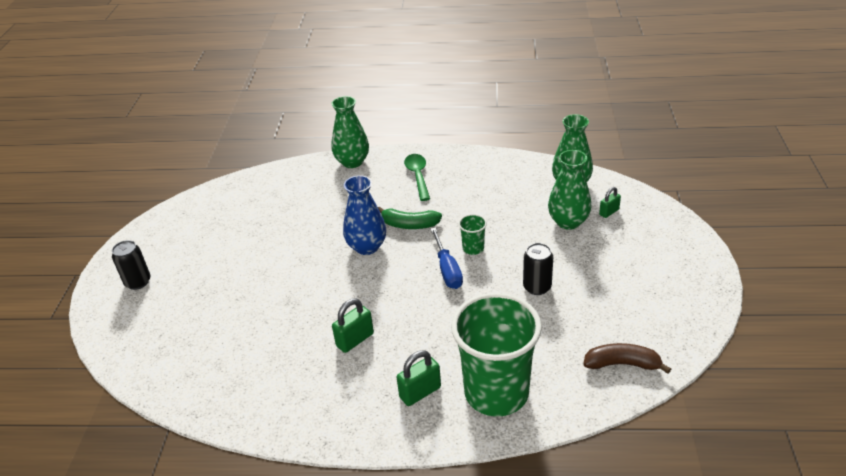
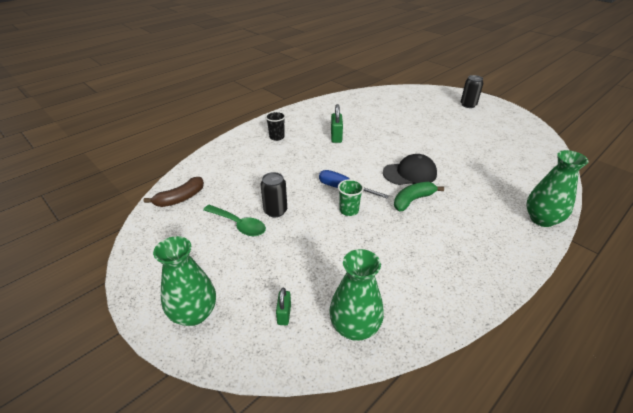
camera: 130 degrees right, 0 degrees up
(367, 247) = (410, 173): blue vase -> black cap
(418, 176) = (479, 240): green spoon -> green spoon (239, 225)
(420, 392) = (277, 137): green padlock -> black cup
(496, 392) = (240, 154): green cup -> none
(568, 222) = (309, 277): green vase -> green vase (194, 313)

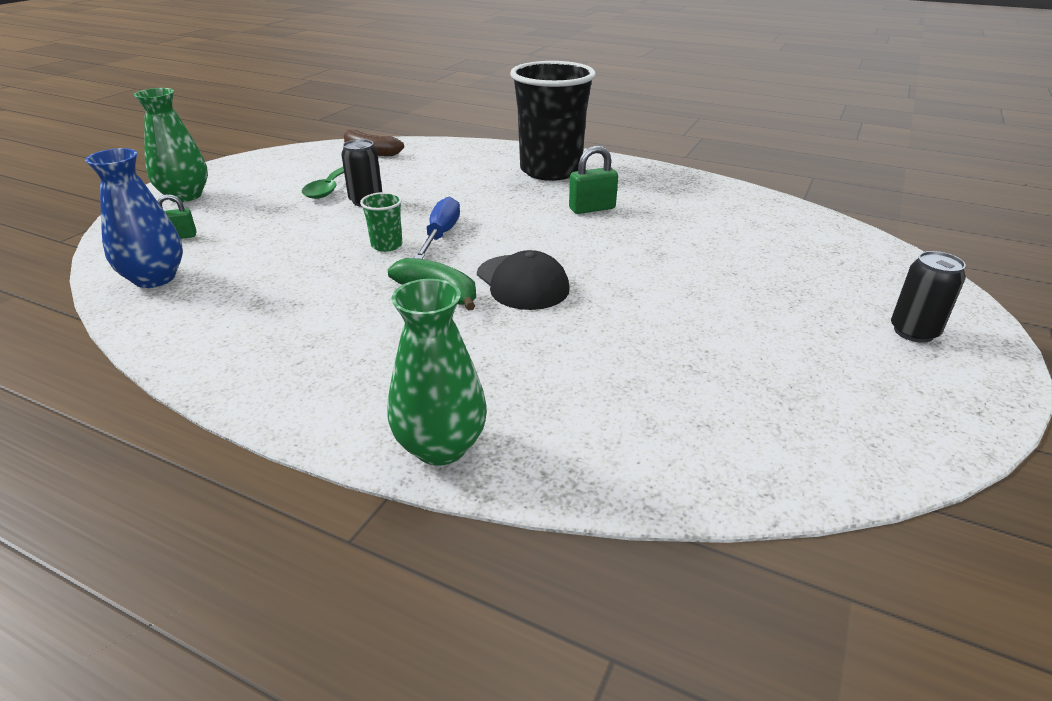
camera: 70 degrees right, 5 degrees down
(277, 137) = (550, 171): black cup -> black cup, size x2.45
(354, 327) = (155, 278): green vase -> blue vase

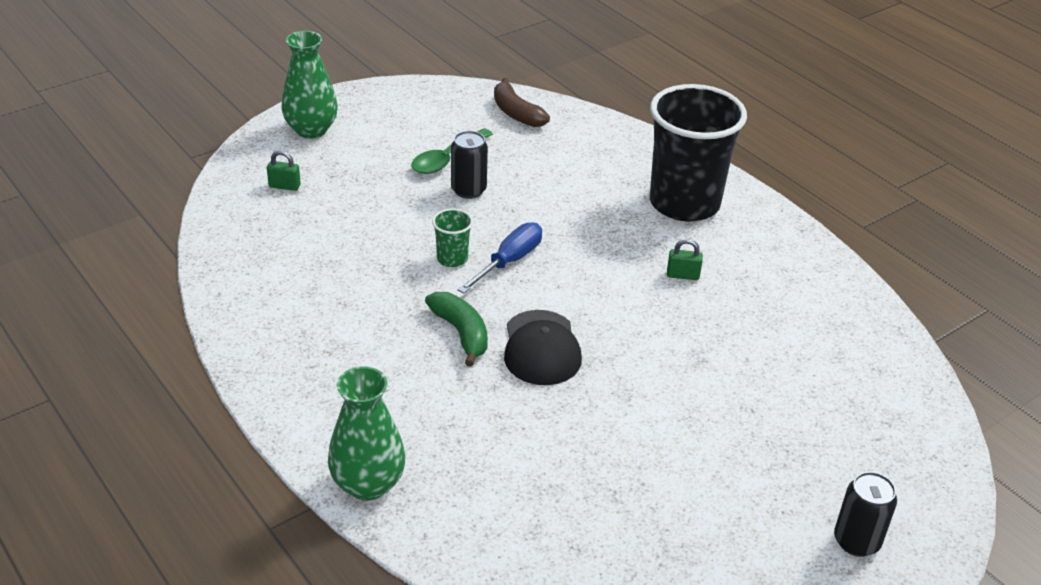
camera: 25 degrees right, 5 degrees up
(155, 278) = (245, 233): blue vase -> none
(592, 208) = (682, 275): green padlock -> green padlock, size x0.65

